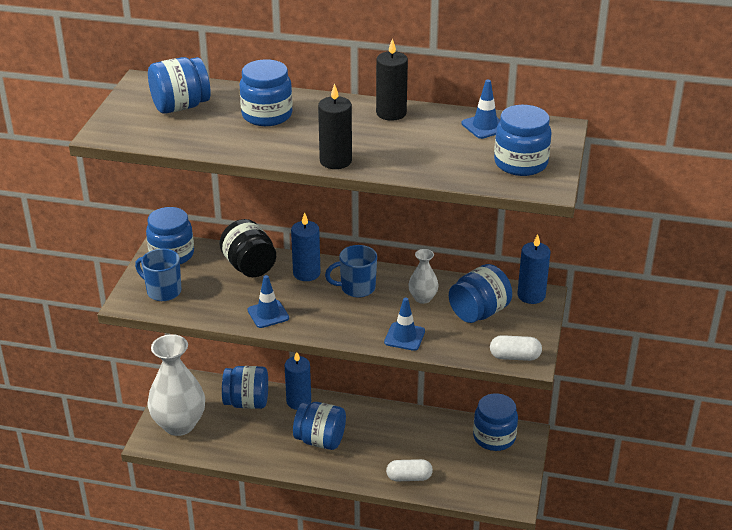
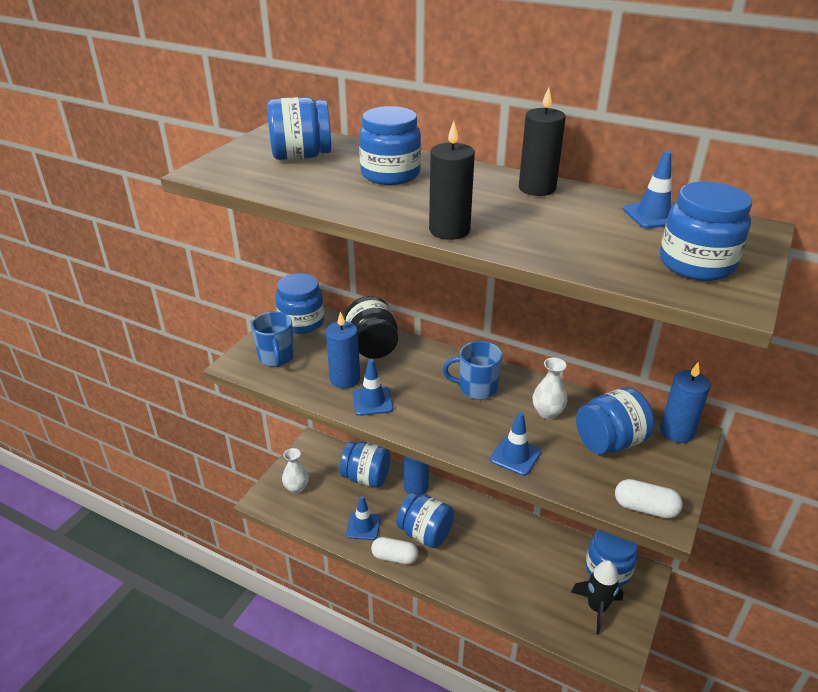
camera: 15 degrees right, 0 degrees up
(163, 291) = (276, 358): blue mug -> blue mug turned 150 degrees counterclockwise
(179, 424) = (296, 488): white vase -> white vase, size x0.48
(258, 445) = (363, 526): none -> blue traffic cone
(306, 273) = (428, 363): blue candle -> blue candle (345, 379)
(409, 477) = (506, 598): white capsule -> white capsule (394, 557)
(490, 469) = (596, 608): none -> black rocket

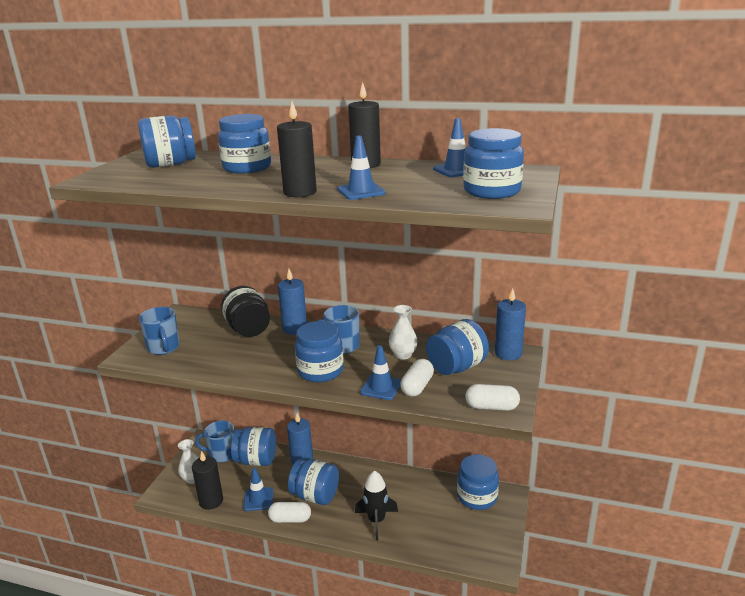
camera: 10 degrees left, 10 degrees down
(301, 322) = (183, 320): blue jar -> blue jar (320, 371)
(313, 519) = (211, 501): none -> black candle
(330, 463) = (222, 454): none -> blue mug
(345, 379) = (227, 355): blue candle -> blue candle (295, 329)
(372, 401) = (253, 367): blue traffic cone -> blue traffic cone (361, 191)
(558, 462) = (417, 386): none -> white capsule
(596, 608) = (472, 528): black rocket -> black rocket (376, 520)

